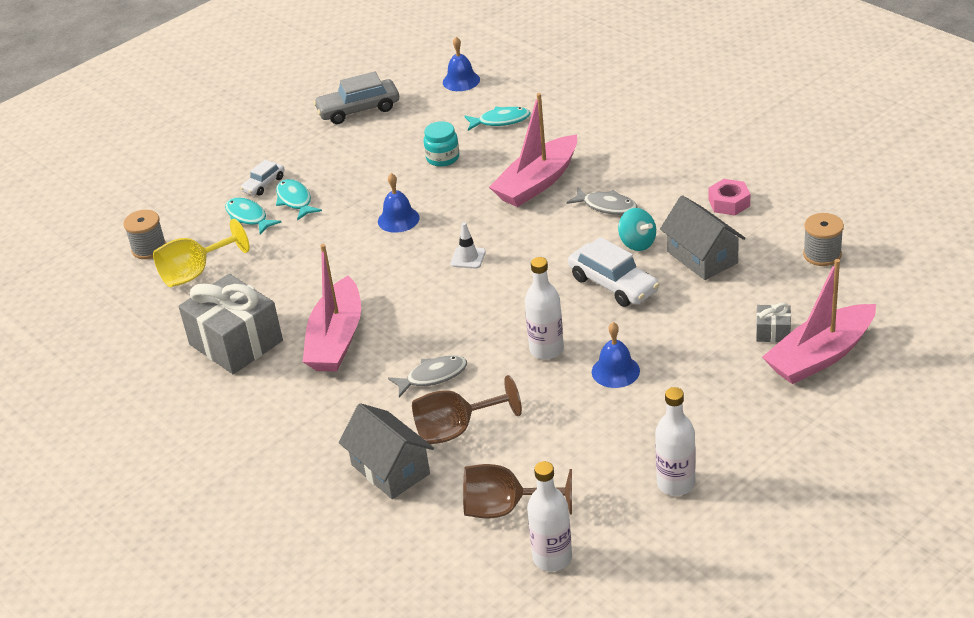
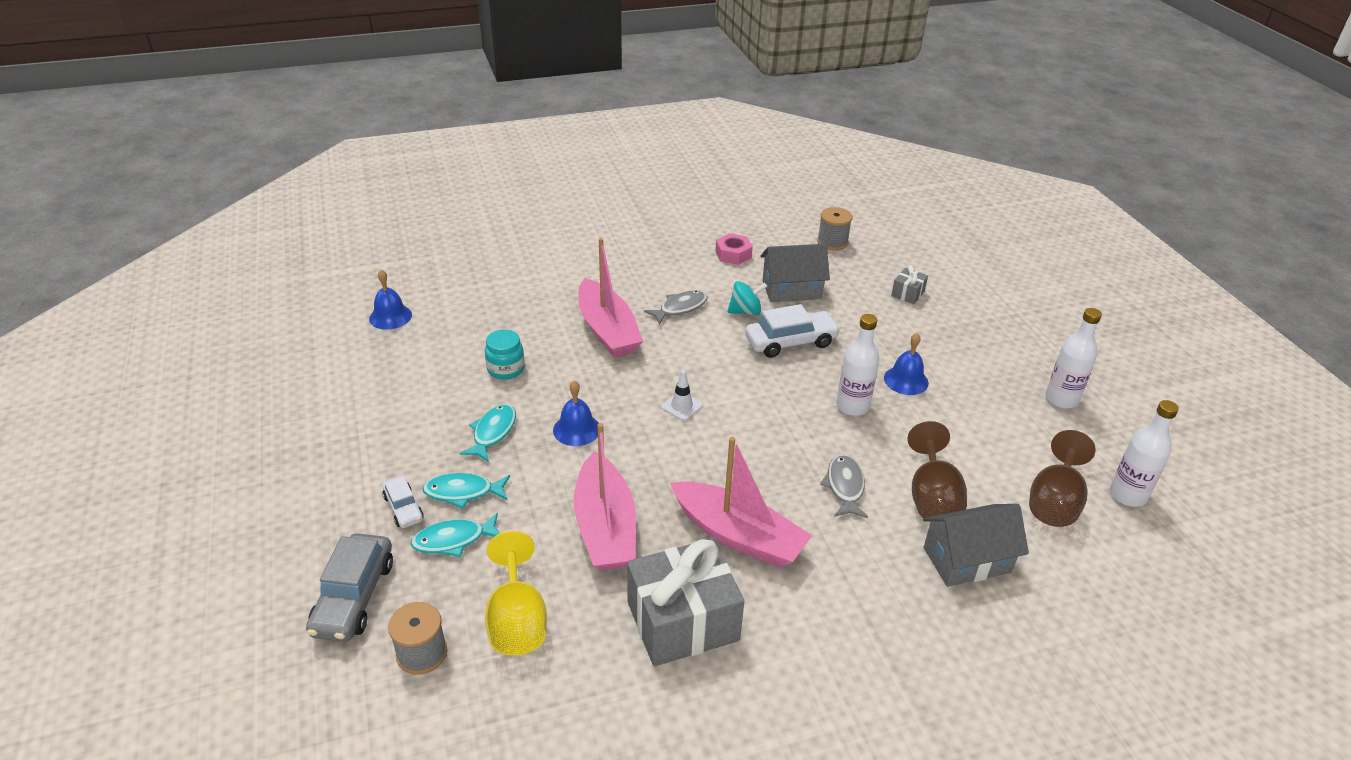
camera: 70 degrees left, 0 degrees up
(358, 110) = (351, 395): grey car -> grey car (354, 597)
(500, 121) = (487, 317): turquoise fish -> turquoise fish (493, 432)
(820, 356) = (948, 285): pink boat -> pink boat (605, 527)

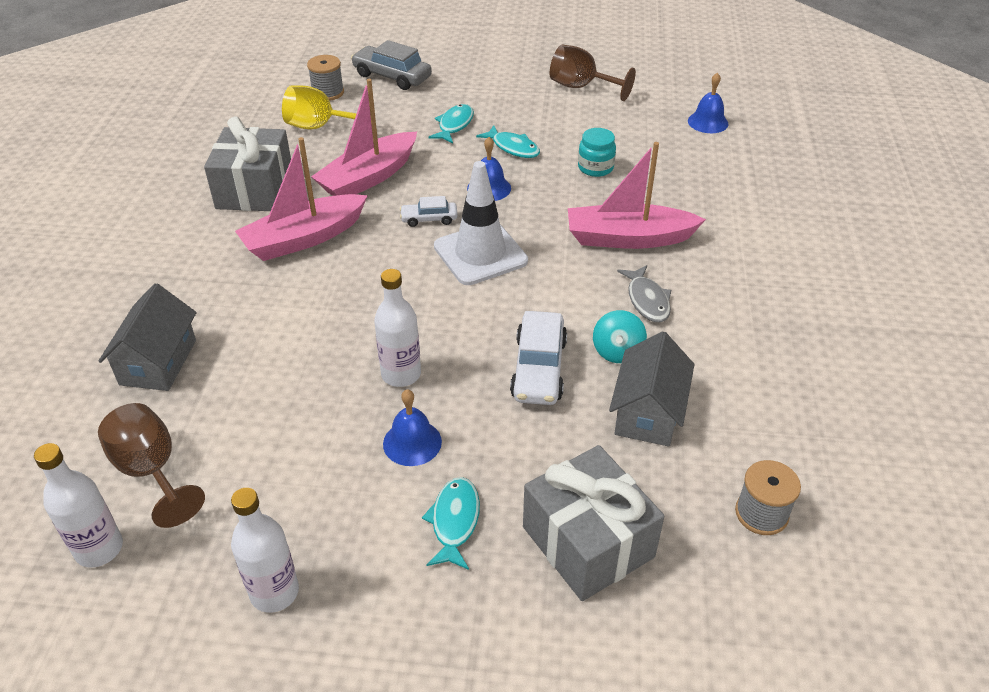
camera: 115 degrees right, 5 degrees up
(403, 508) = (457, 101): white car -> white car (429, 219)
(453, 540) = (410, 115): turquoise fish -> turquoise fish (454, 521)
(605, 527) = (368, 178): pink boat -> pink boat turned 60 degrees counterclockwise
(681, 406) = (480, 254): white traffic cone -> white traffic cone, size x2.25
(733, 254) = (755, 385): pink nut -> none
(844, 486) = (302, 320): grey fish -> none
(907, 293) = (588, 542): grey gift -> grey gift, size x2.28
(932, 497) = (240, 375): brown goblet -> brown goblet (581, 87)

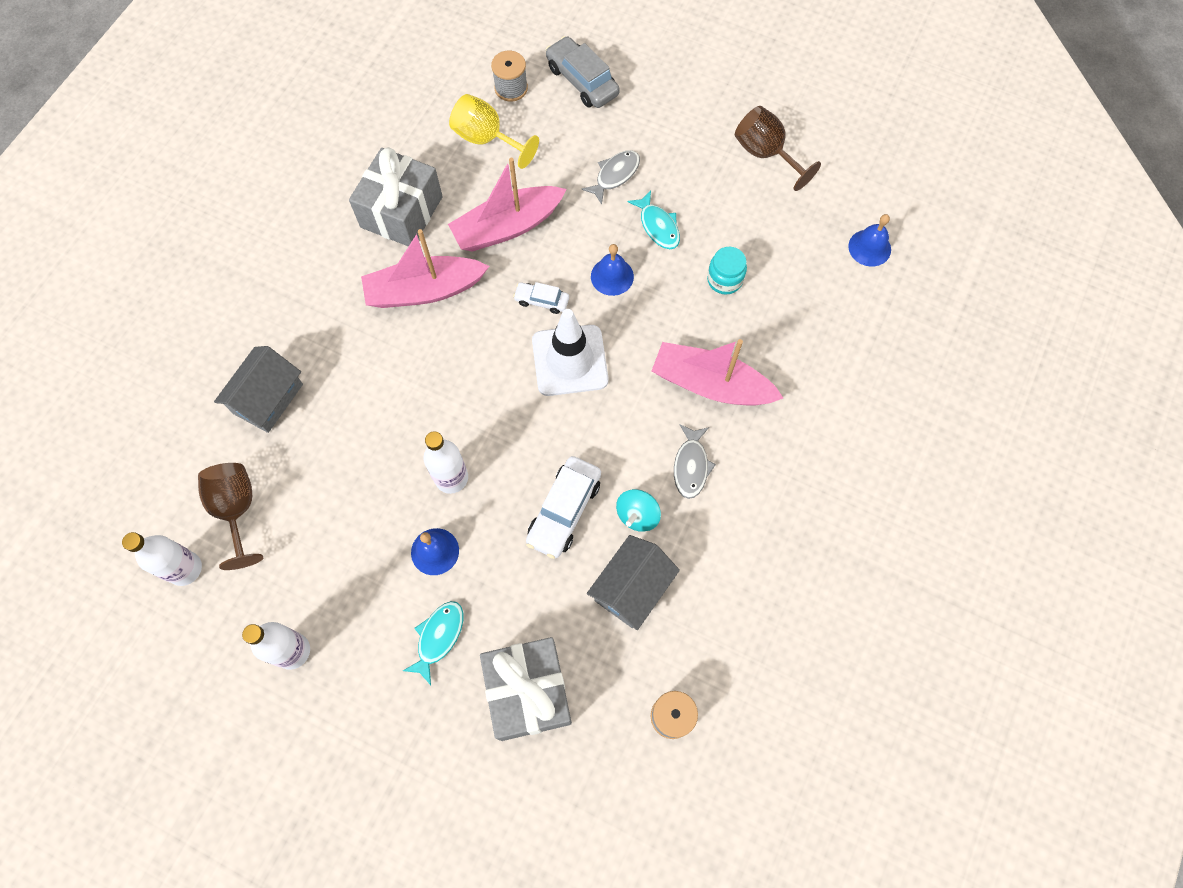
camera: 20 degrees right, 25 degrees up
(454, 125) = (615, 175): turquoise fish -> grey fish

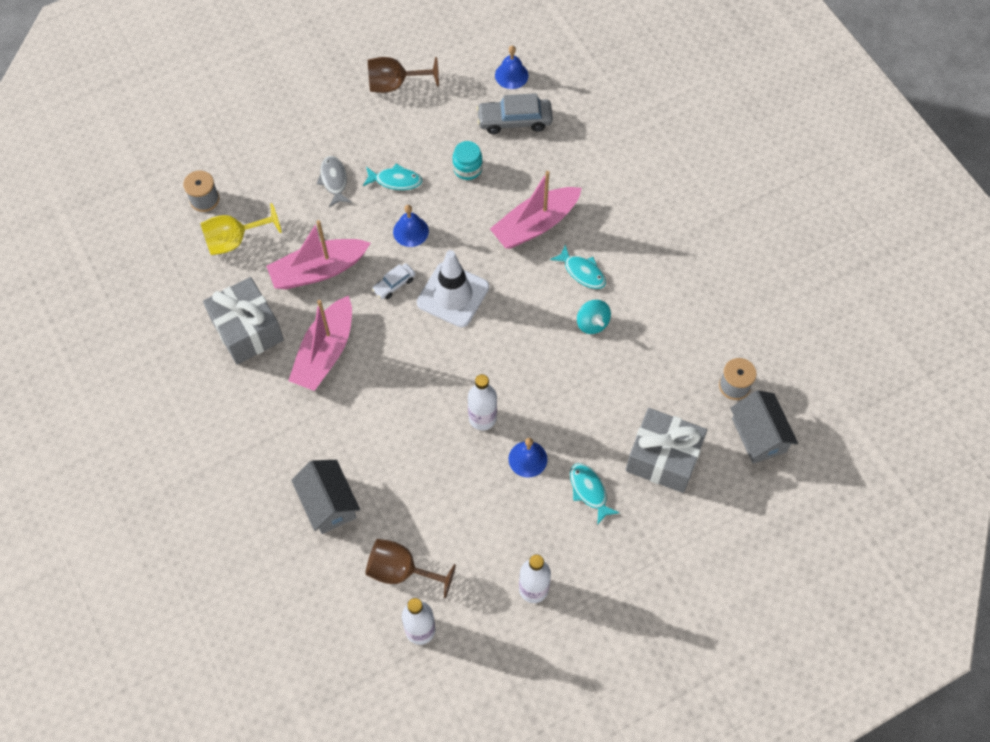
camera: 55 degrees left, 5 degrees down
(507, 227) = (318, 270): pink boat -> pink boat turned 60 degrees clockwise
(564, 511) = (557, 364): white car -> none
(582, 81) = (239, 152): grey car -> grey car (514, 121)
(632, 588) = (638, 357): grey house -> grey house (759, 435)
(691, 466) = (582, 272): grey fish -> turquoise fish

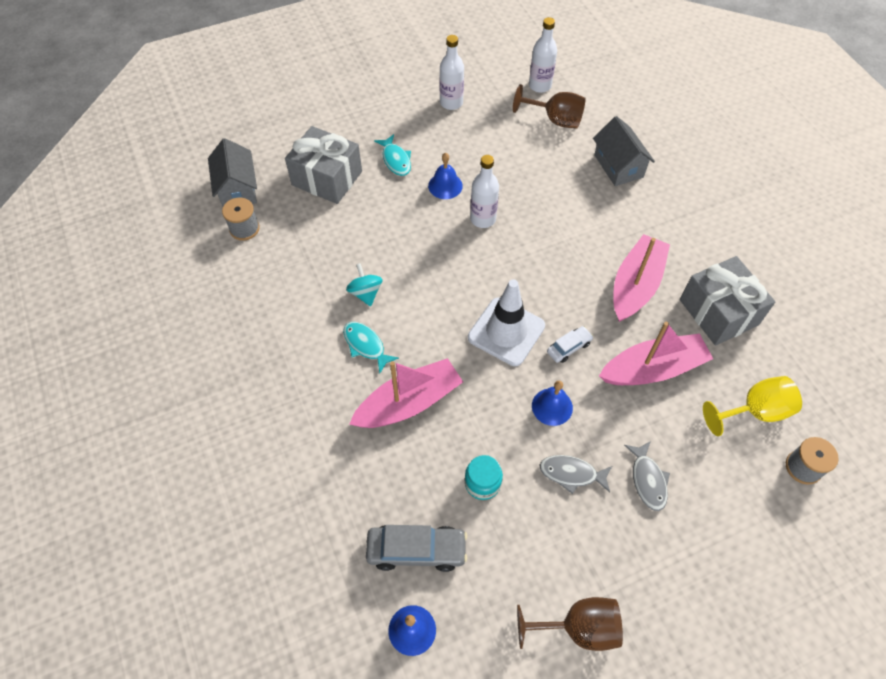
camera: 175 degrees left, 5 degrees down
(395, 180) = (571, 474): turquoise fish -> grey fish

